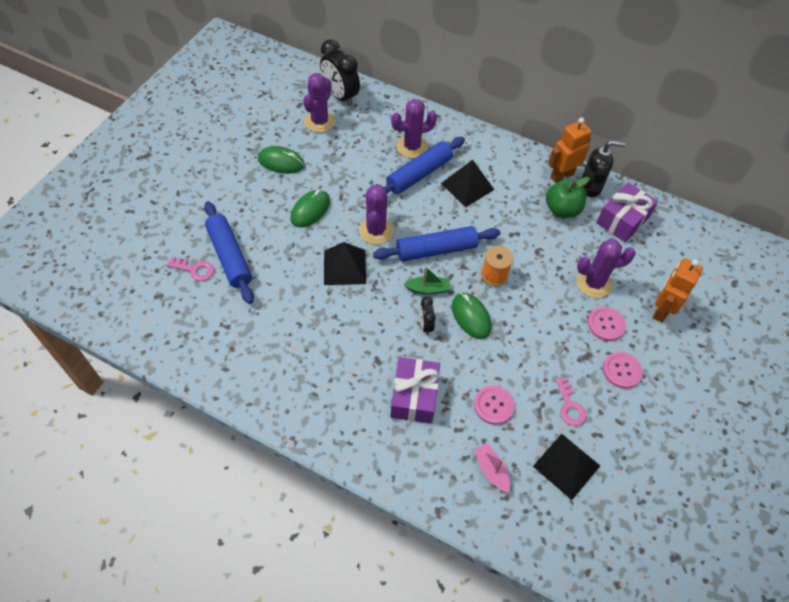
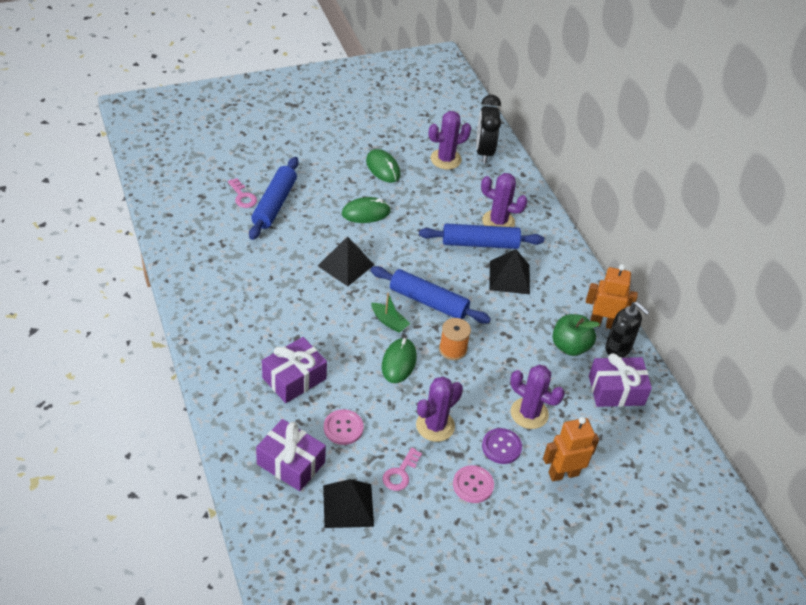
camera: 40 degrees right, 10 degrees down
(376, 231) = (398, 258): purple cactus -> purple cactus (435, 426)
(425, 325) = (358, 342): black clock -> none
(491, 470) = (291, 463): pink boat -> purple gift
(606, 324) = (501, 447): pink button -> purple button

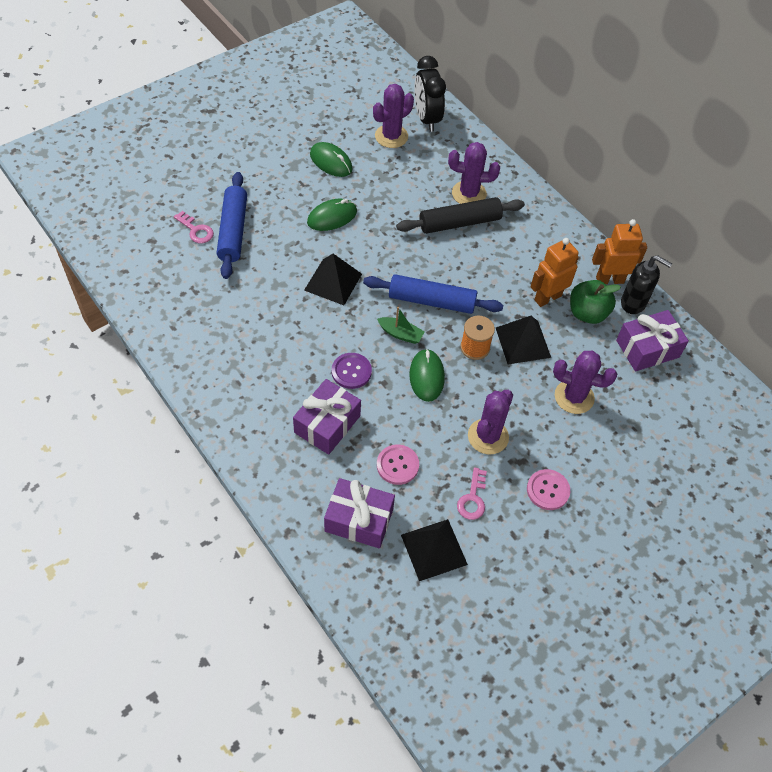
camera: 15 degrees left, 10 degrees up
(480, 243) = (459, 223): blue rolling pin -> black rolling pin
(501, 447) = (560, 441): purple button -> purple button (351, 371)
(509, 277) = (502, 252): black pyramid -> black pyramid (523, 342)
(563, 473) = (629, 452): orange robot -> orange robot (547, 297)

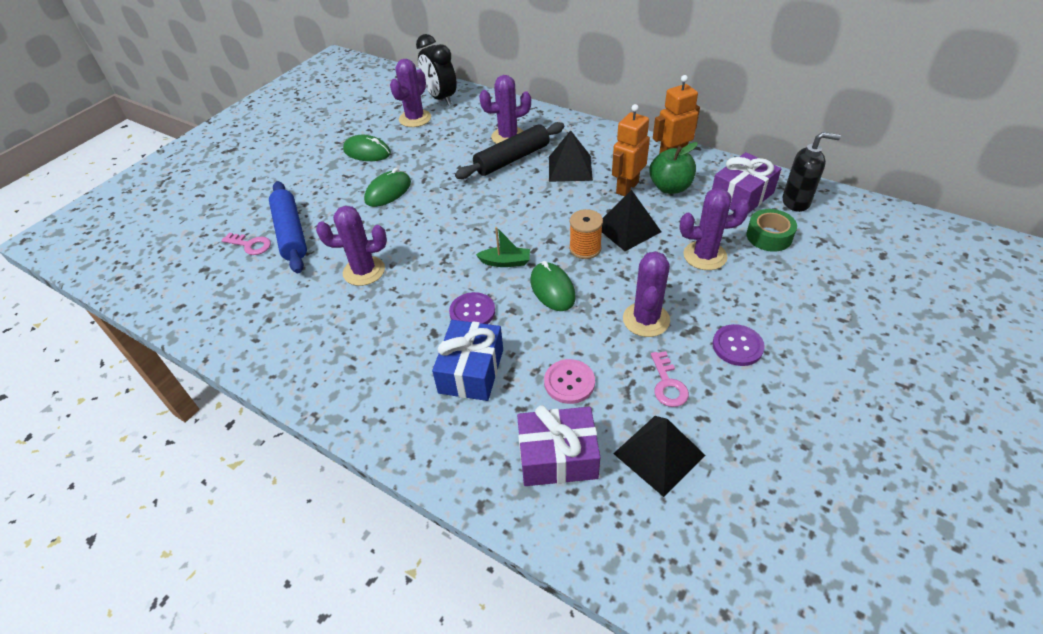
camera: 15 degrees left, 10 degrees down
(280, 295) = (364, 271): none -> purple cactus
(327, 424) = (471, 371): purple gift -> blue gift
(333, 282) = (414, 242): black pyramid -> black pyramid (570, 168)
(431, 301) = (521, 225): blue rolling pin -> none
(548, 490) = (737, 346): pink button -> purple button
(633, 303) = (704, 167): black soap dispenser -> black soap dispenser (796, 202)
(643, 400) = (769, 236): none -> green tape

